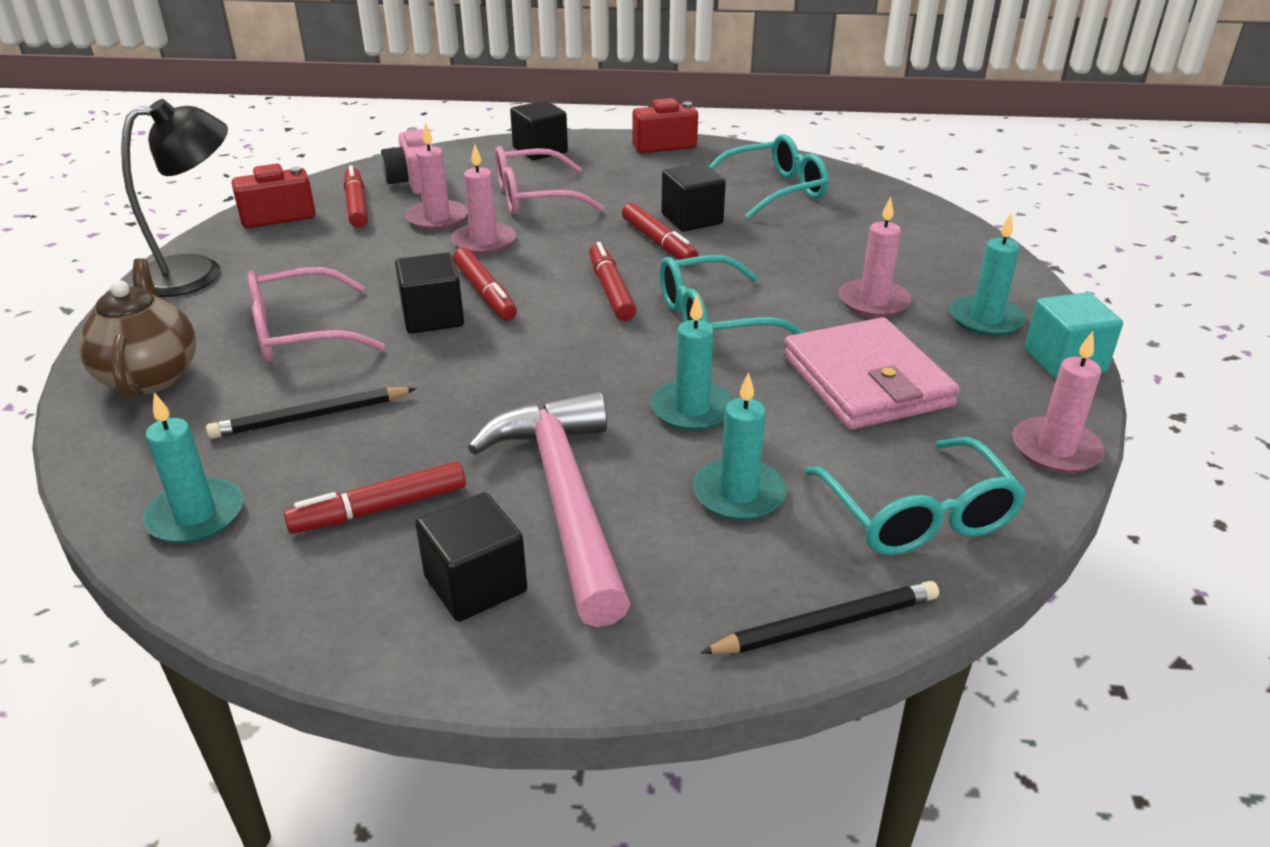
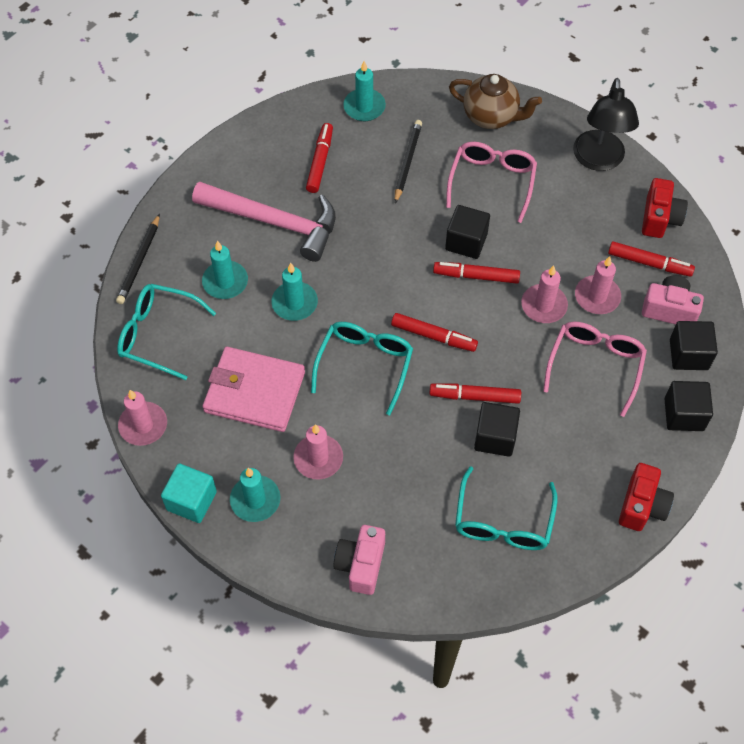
camera: 125 degrees right, 25 degrees up
(475, 584) = (251, 172): black cube -> black cube (688, 354)
(935, 238) = (361, 564): none -> pink camera

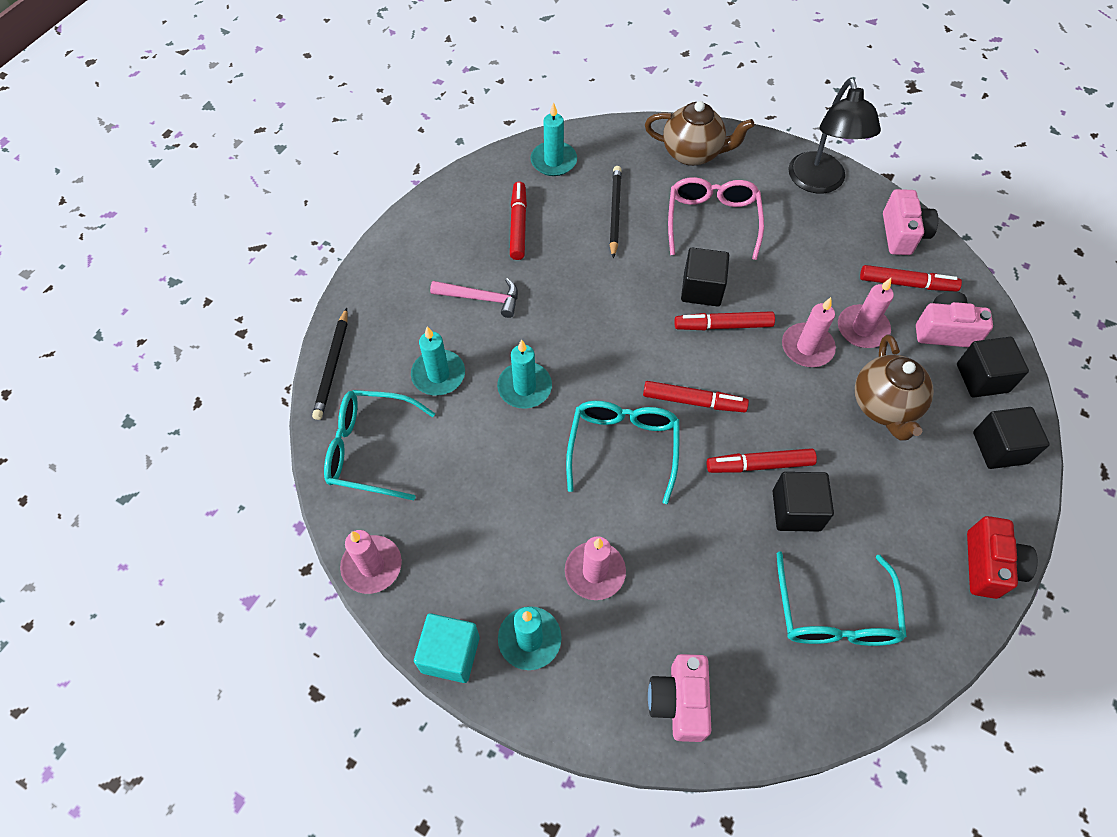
camera: 10 degrees left, 0 degrees up
(254, 392) = (500, 501): pink wallet -> none
(274, 222) = (481, 298): pink hammer -> pink hammer, size x0.52
(595, 365) = (884, 406): pink glasses -> brown teapot
(659, 218) = (902, 234): red camera -> pink camera

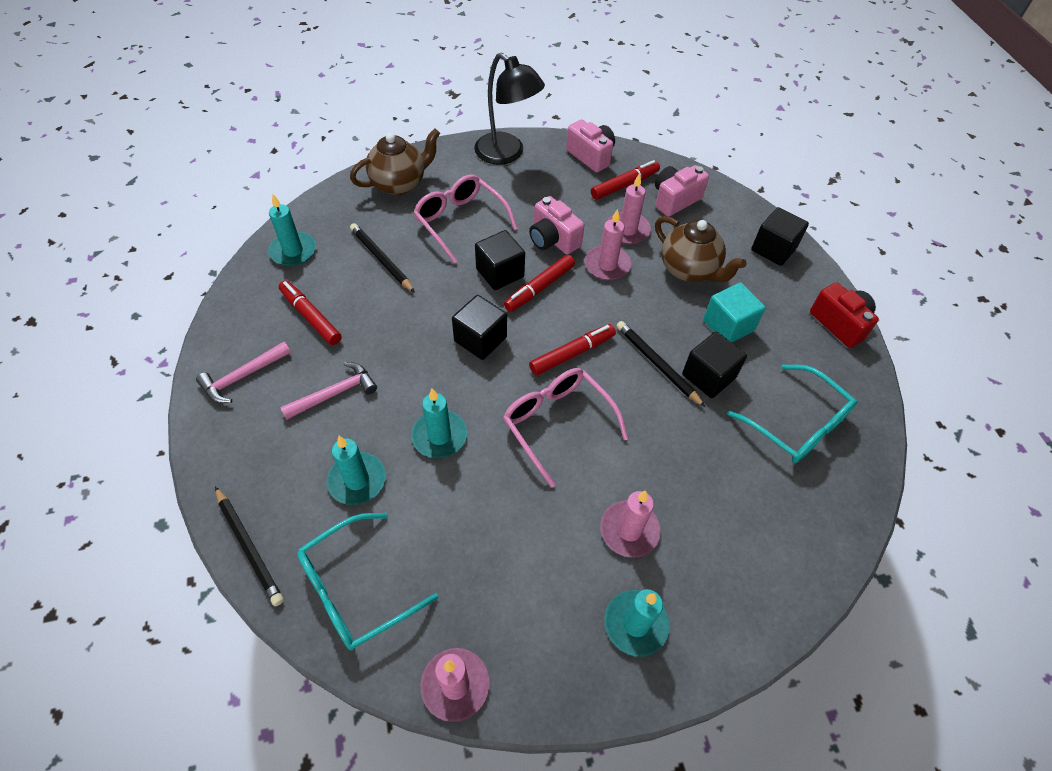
camera: 45 degrees left, 5 degrees down
(431, 240) = (243, 377): none -> pink hammer
(450, 654) = (590, 694): turquoise cube -> turquoise cube (728, 325)
(623, 447) = (557, 423): turquoise glasses -> pink glasses
(679, 702) = (774, 570): pink camera -> pink camera (553, 239)
(759, 465) = (657, 364): red marker -> black pencil
(982, 378) = (723, 214): black cube -> black cube (480, 339)

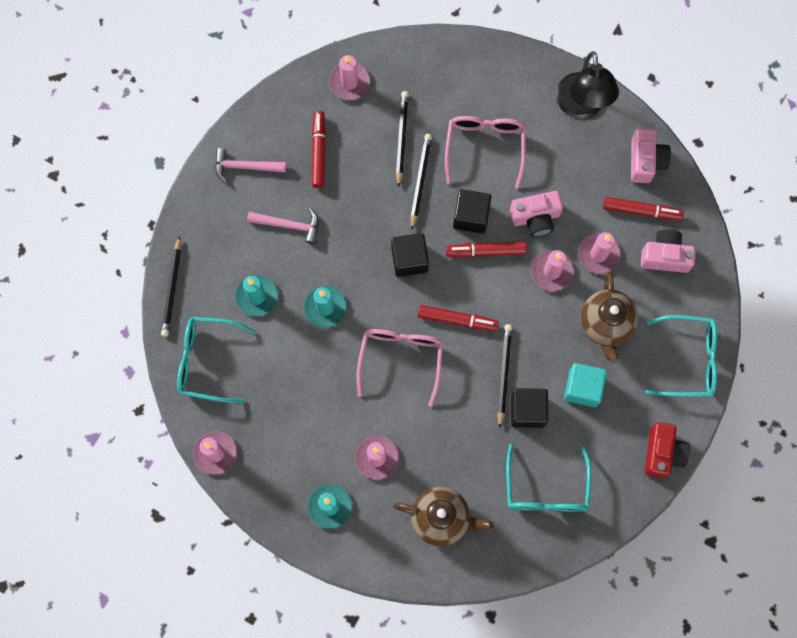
camera: 45 degrees right, 20 degrees up
(293, 251) = (349, 82): turquoise candle -> pink candle
(399, 184) = (473, 73): brown teapot -> brown teapot (441, 518)
(429, 277) = (420, 180): none -> black pencil
(553, 239) = (535, 218): pink camera -> pink camera turned 105 degrees counterclockwise
(773, 249) = (689, 360): black cube -> turquoise glasses

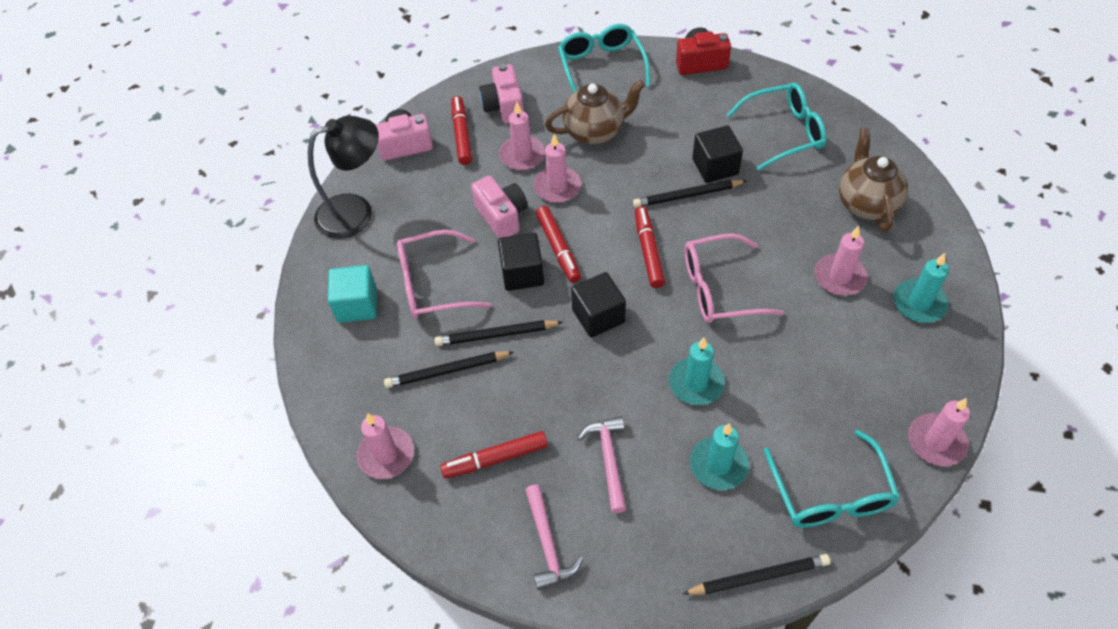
camera: 105 degrees left, 20 degrees down
(582, 388) = (669, 132): turquoise cube -> turquoise cube (357, 305)

